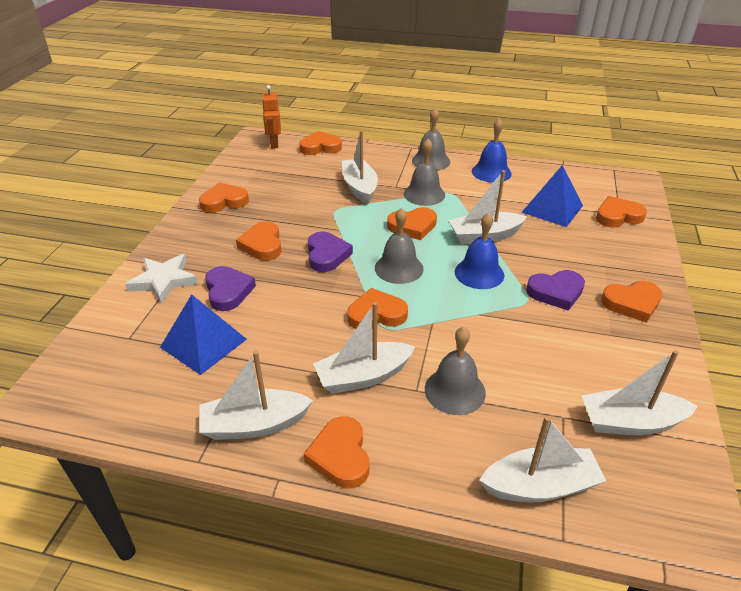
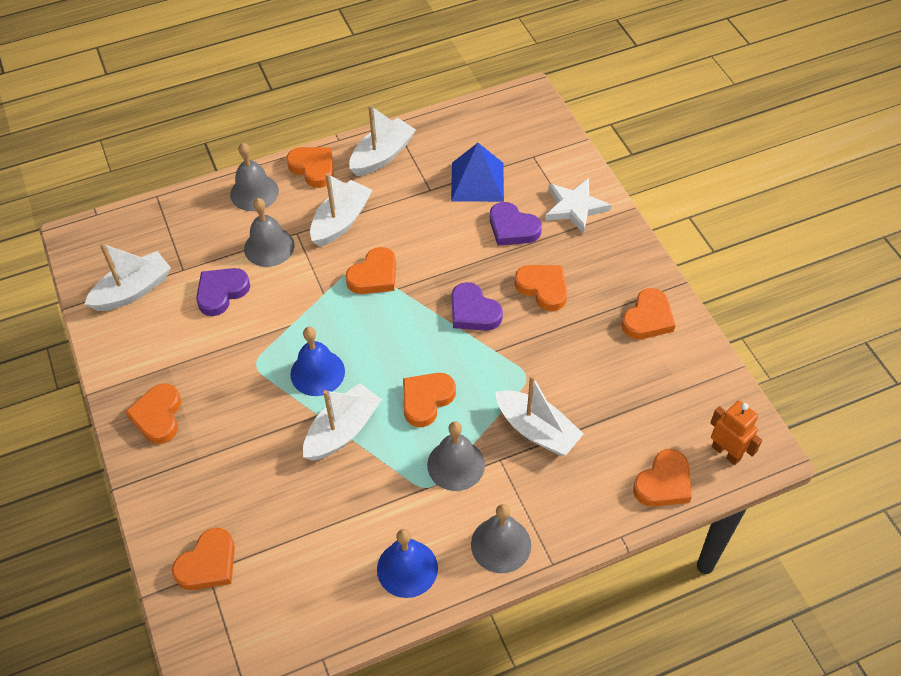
camera: 145 degrees right, 15 degrees up
(399, 268) = (395, 335): grey bell -> grey bell (254, 192)
(540, 486) = (180, 216): white boat -> none
(552, 209) = (292, 530): blue pyramid -> none
(556, 292) = (234, 390): purple heart -> purple heart (221, 292)
(632, 303) = (158, 416): orange heart -> orange heart turned 45 degrees counterclockwise

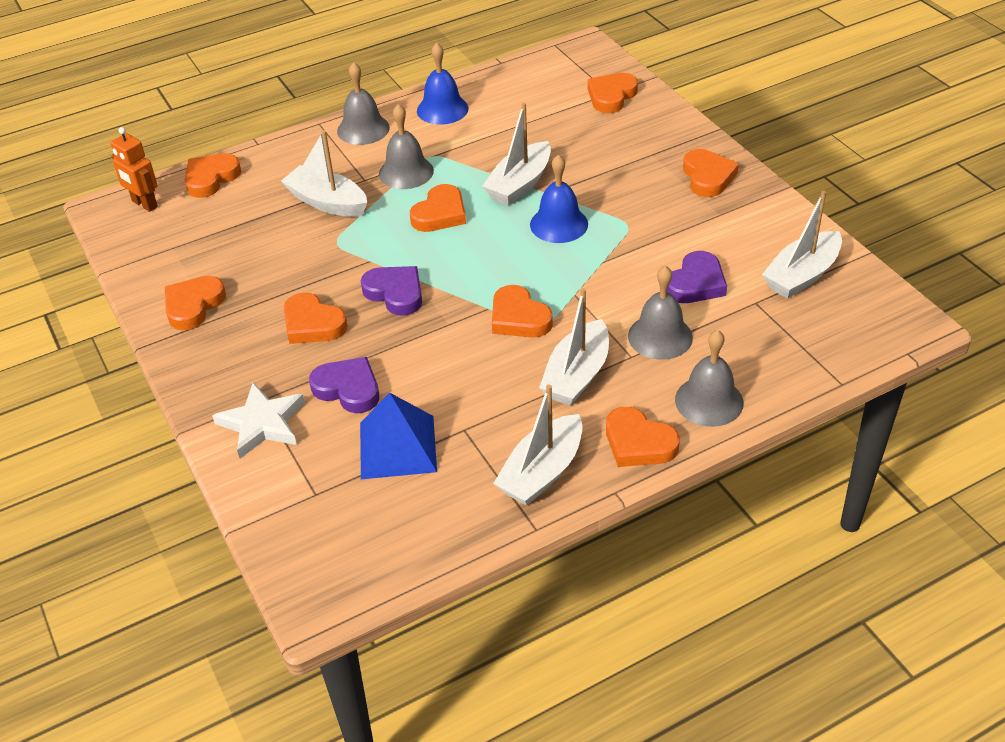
camera: 175 degrees right, 10 degrees down
(374, 276) = (519, 318): orange heart -> orange heart turned 75 degrees counterclockwise

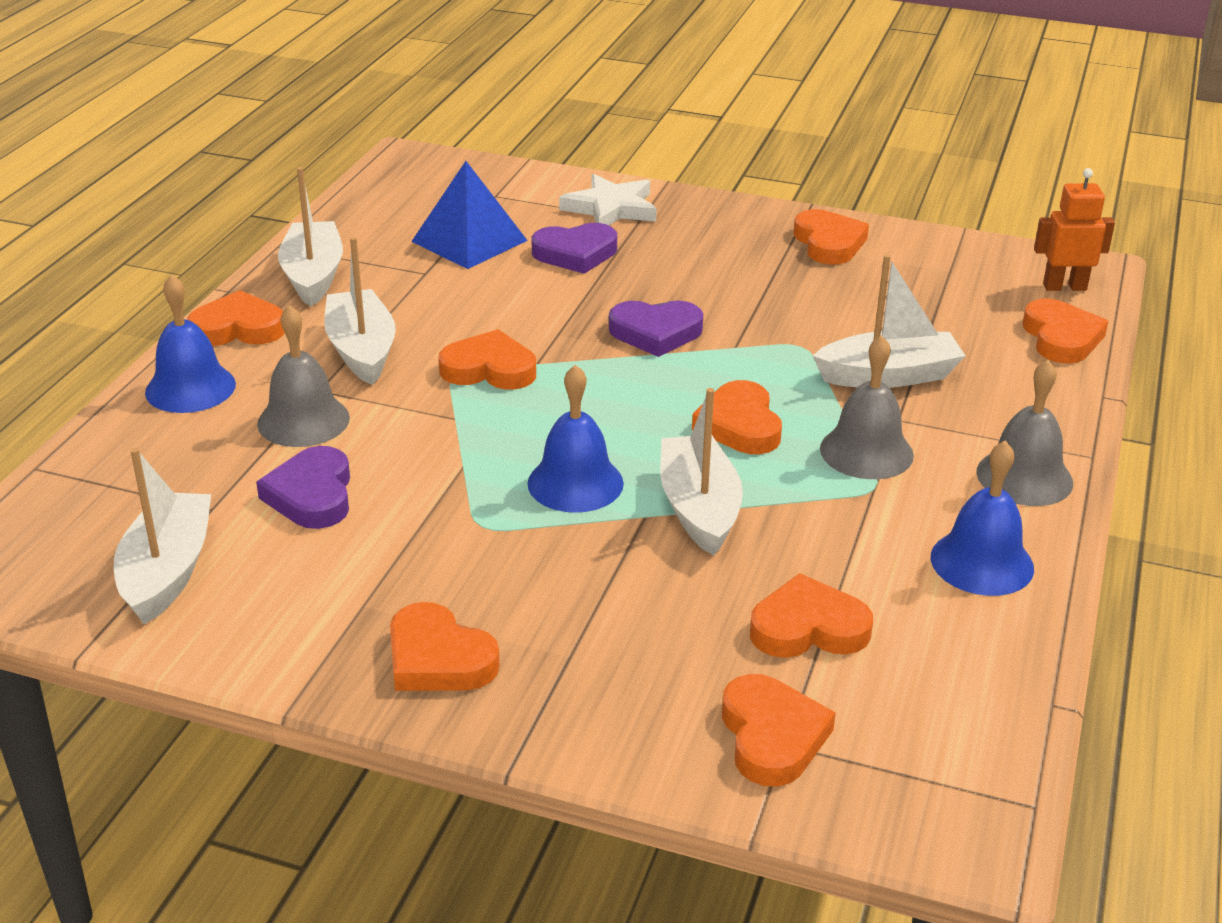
camera: 135 degrees right, 10 degrees down
(312, 324) = (692, 277): orange heart -> orange heart (808, 628)
(709, 401) = (190, 388): grey bell -> blue bell

